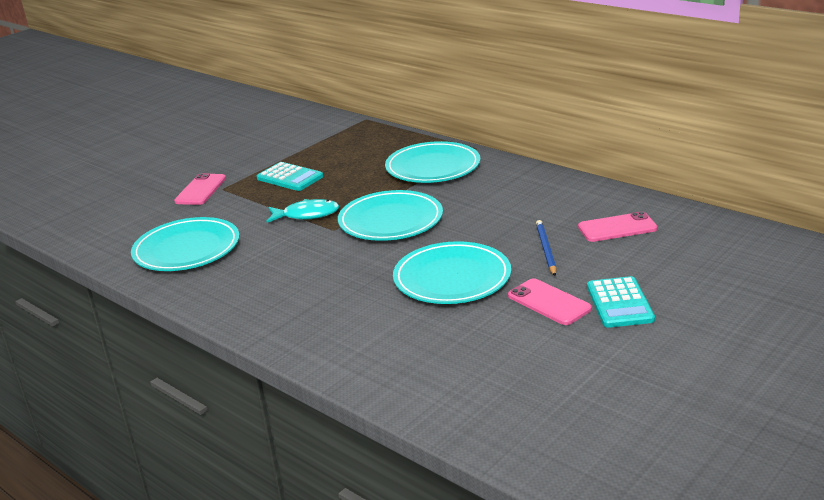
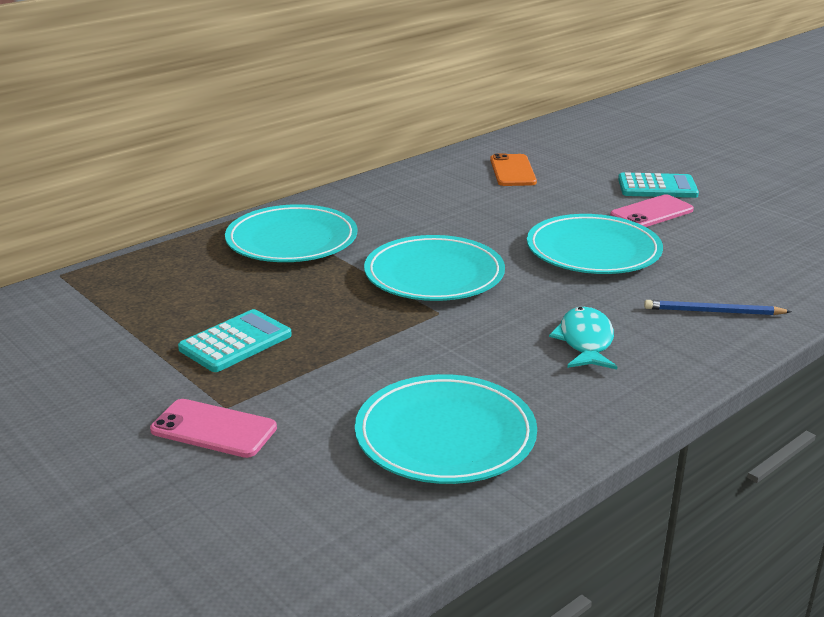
camera: 85 degrees left, 0 degrees up
(307, 215) = (381, 331): turquoise fish -> turquoise fish (585, 341)
(546, 250) = (545, 203): blue pencil -> blue pencil (714, 312)
(617, 228) = (512, 171): pink phone -> orange phone

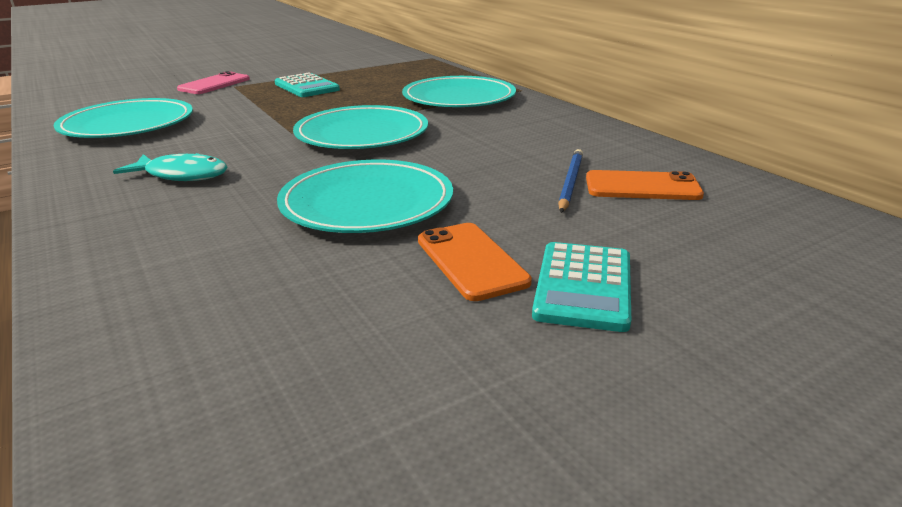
camera: 100 degrees right, 0 degrees up
(651, 213) = (471, 261): pink phone -> orange phone
(714, 312) = (156, 246): blue pencil -> blue pencil (570, 183)

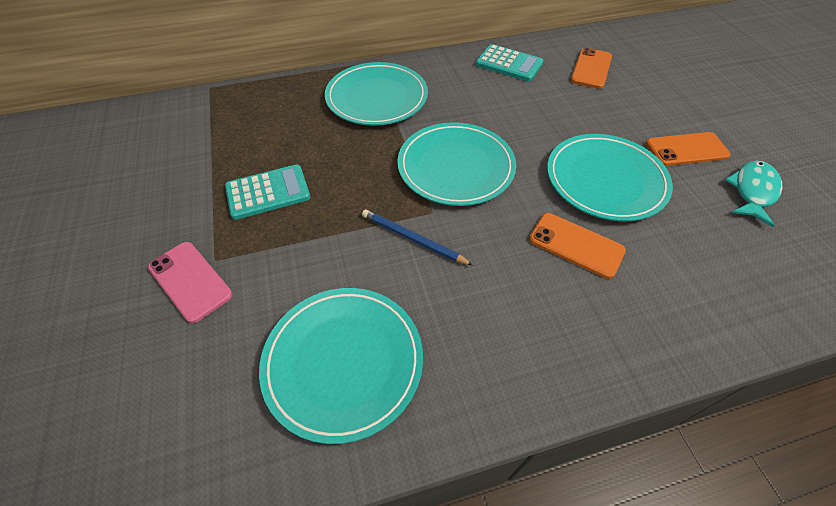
camera: 75 degrees left, 25 degrees up
(182, 175) = (531, 291): turquoise fish -> turquoise fish (752, 192)
(246, 191) = (576, 245): none -> orange phone
(570, 183) = (582, 91): blue pencil -> blue pencil (413, 239)
(583, 286) = (709, 120): turquoise calculator -> turquoise calculator (509, 64)

